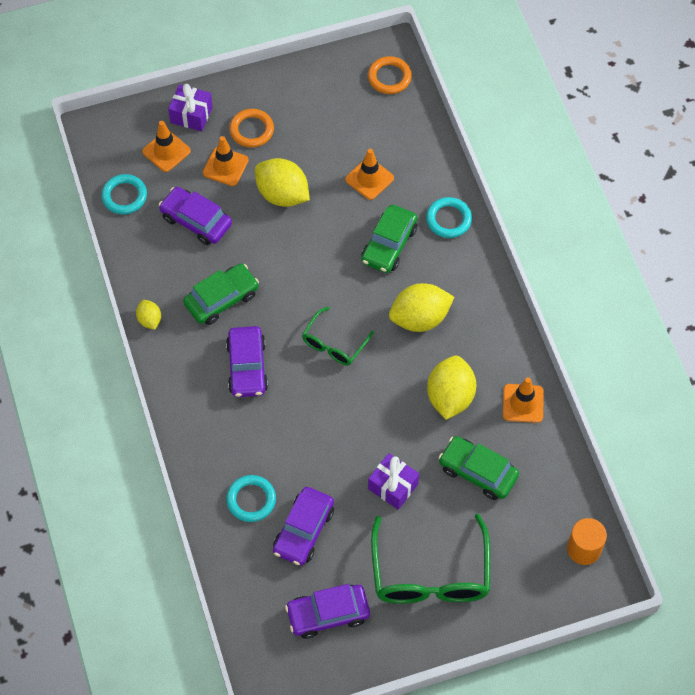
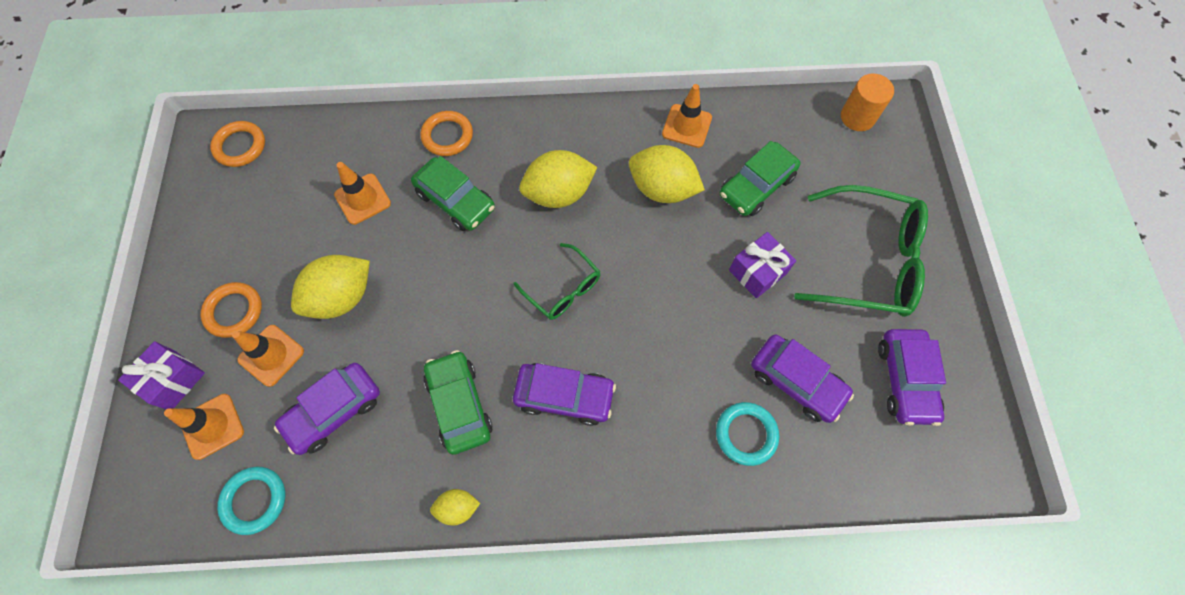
camera: 75 degrees left, 5 degrees up
(420, 318) = (559, 193): yellow lemon -> yellow lemon turned 75 degrees clockwise
(448, 219) = (447, 136): turquoise ring -> orange ring

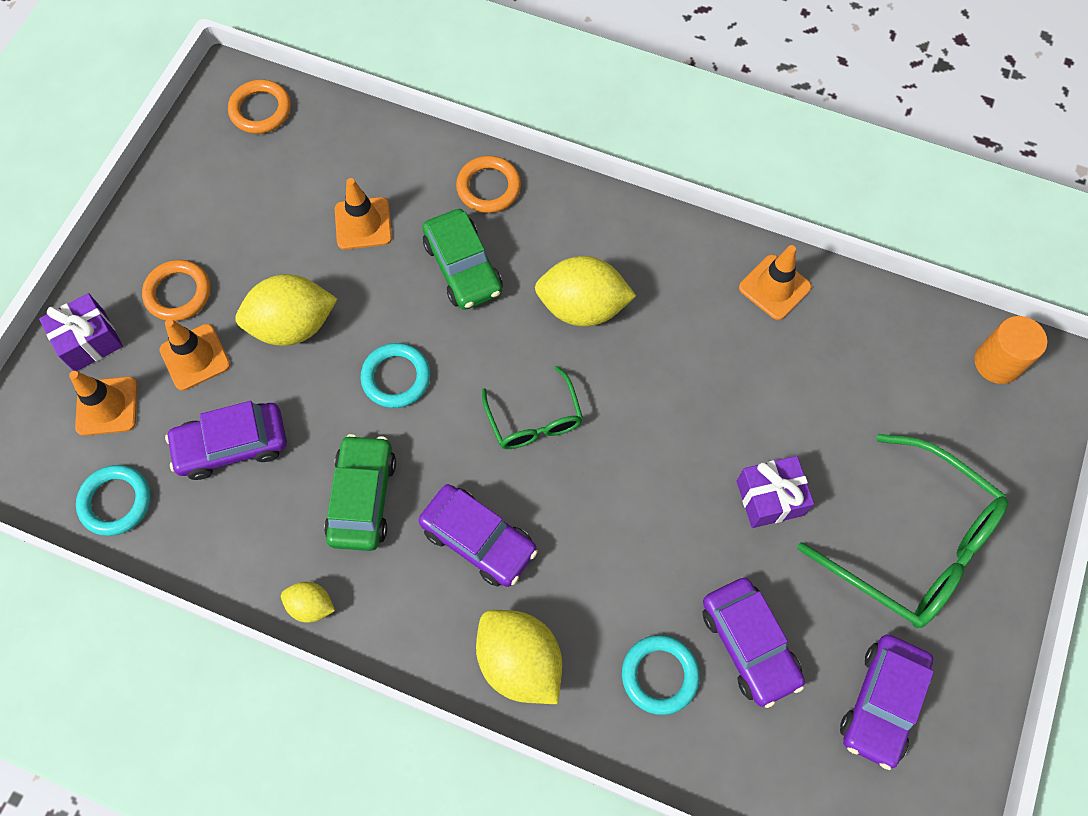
camera: 25 degrees right, 0 degrees up
(443, 302) = (396, 377): none -> turquoise ring
(662, 189) = (706, 352): yellow lemon -> yellow lemon (520, 662)
(756, 186) = (822, 395): green car -> none

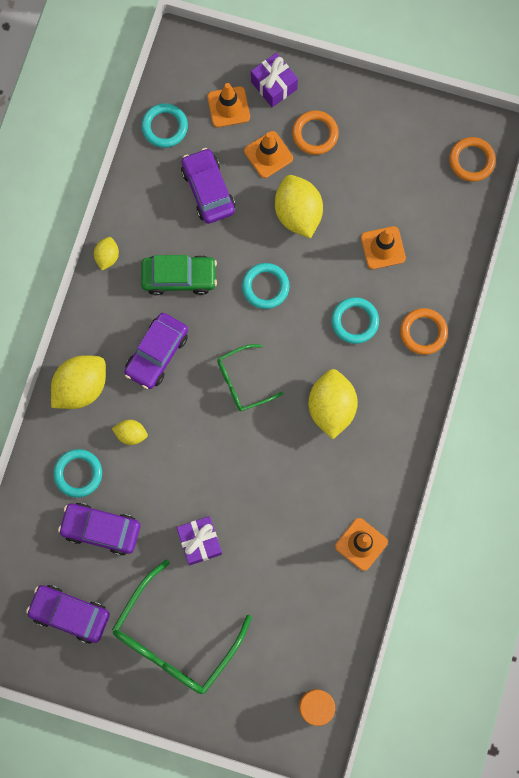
camera: 85 degrees right, 10 degrees up
(463, 267) = (354, 321): green car -> turquoise ring
(601, 587) = (131, 434): none -> yellow lemon
(749, 644) = (101, 529): purple car -> purple car turned 45 degrees clockwise

